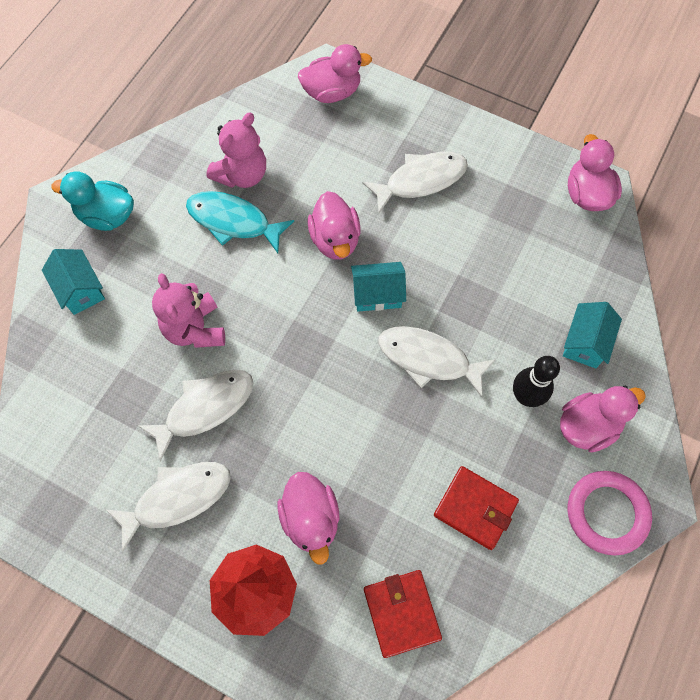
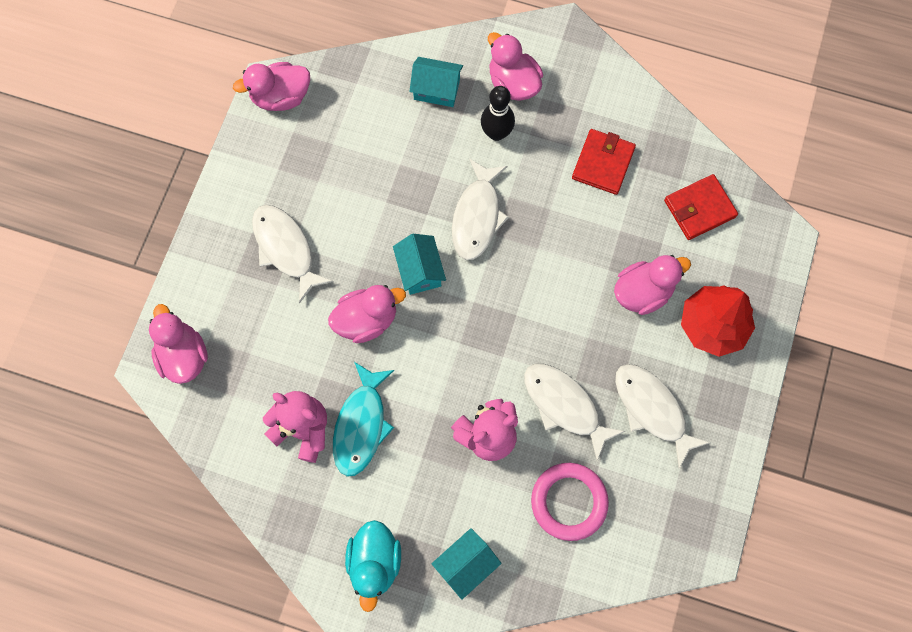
camera: 100 degrees left, 5 degrees up
(606, 513) = (584, 66): pink ring -> pink ring (569, 502)

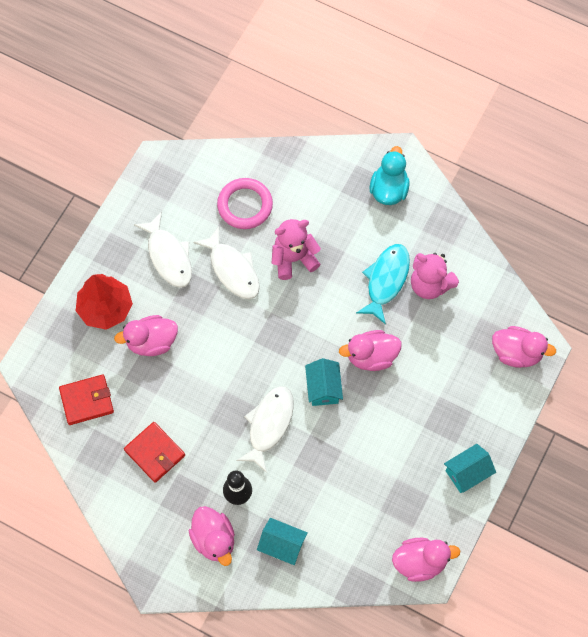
camera: 170 degrees left, 5 degrees down
(184, 355) = (516, 353): pink duck -> pink duck turned 60 degrees counterclockwise
(286, 249) = (429, 424): white fish -> none
(466, 564) = (325, 178): turquoise house -> turquoise house (467, 473)
(603, 163) = (155, 453): red wallet -> red wallet turned 75 degrees counterclockwise

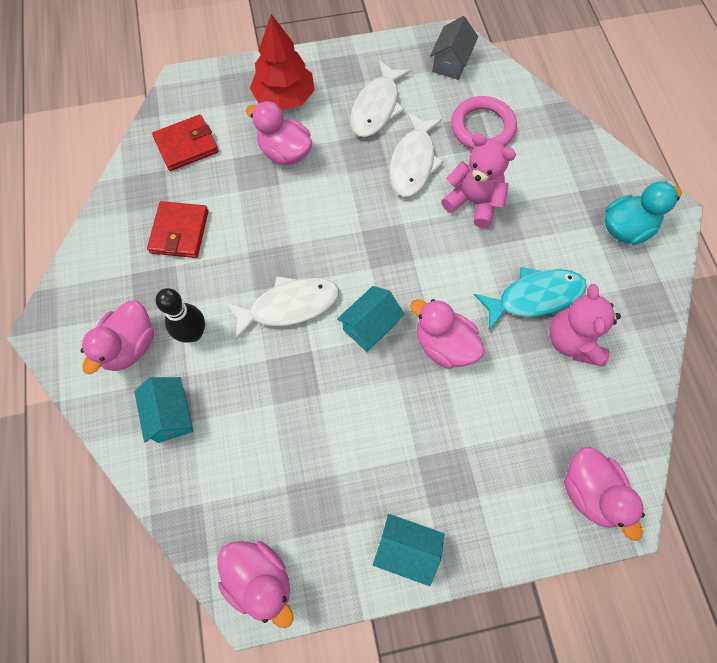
camera: 50 degrees right, 0 degrees up
(87, 400) = (186, 145): red wallet -> red wallet turned 60 degrees counterclockwise
(176, 179) = (451, 63): none -> grey house

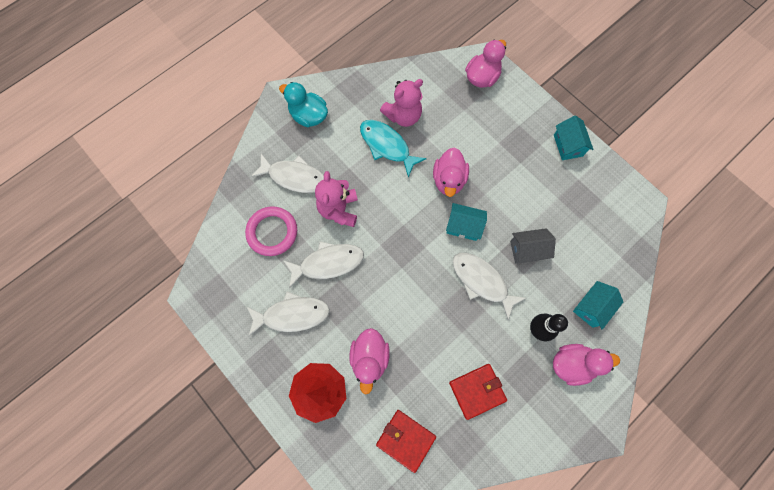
camera: 120 degrees left, 5 degrees up
(260, 579) = (631, 205): pink duck -> none
(451, 63) = (220, 283): grey house -> grey house (527, 250)
(542, 176) = (294, 177): none -> white fish

